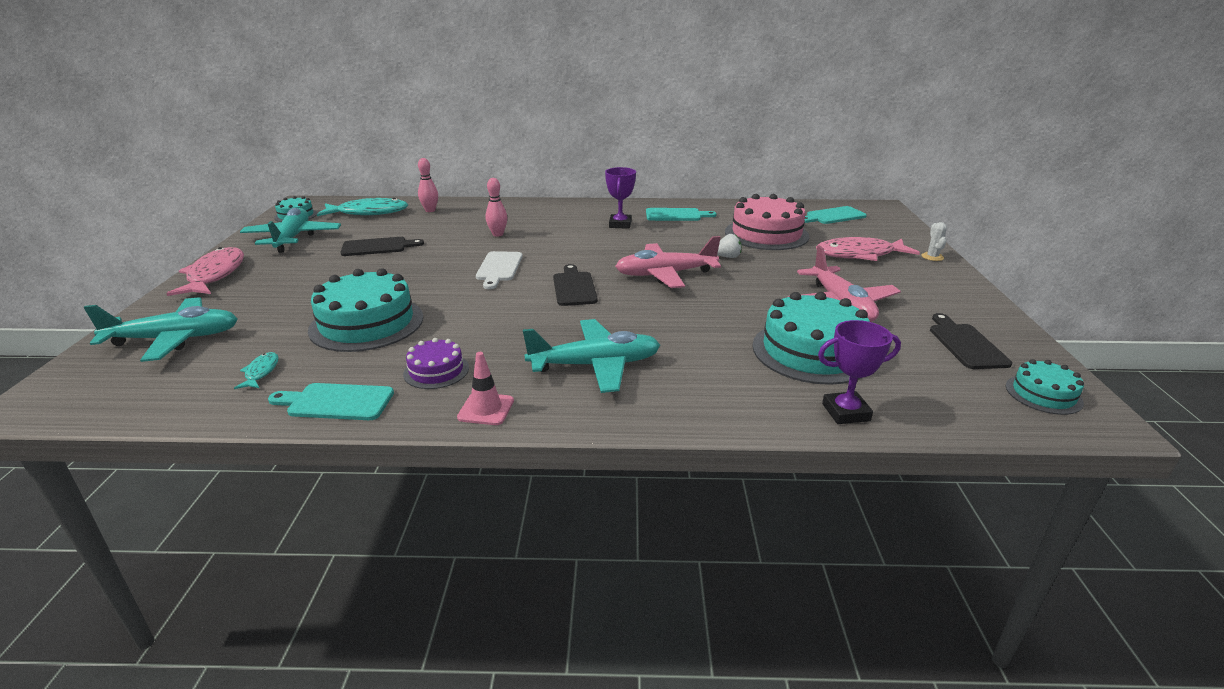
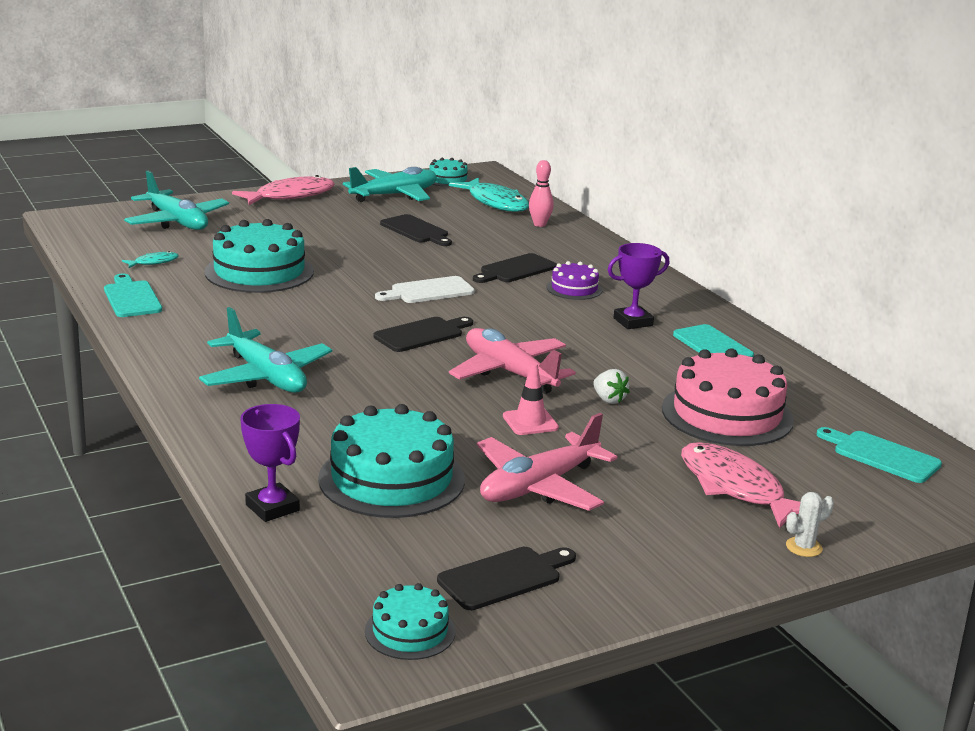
camera: 60 degrees right, 5 degrees down
(436, 371) = (203, 317): purple cake -> purple cake (574, 288)
(486, 409) = (160, 350): pink traffic cone -> pink traffic cone (530, 422)
(498, 234) = (515, 270): pink bowling pin -> black cutting board

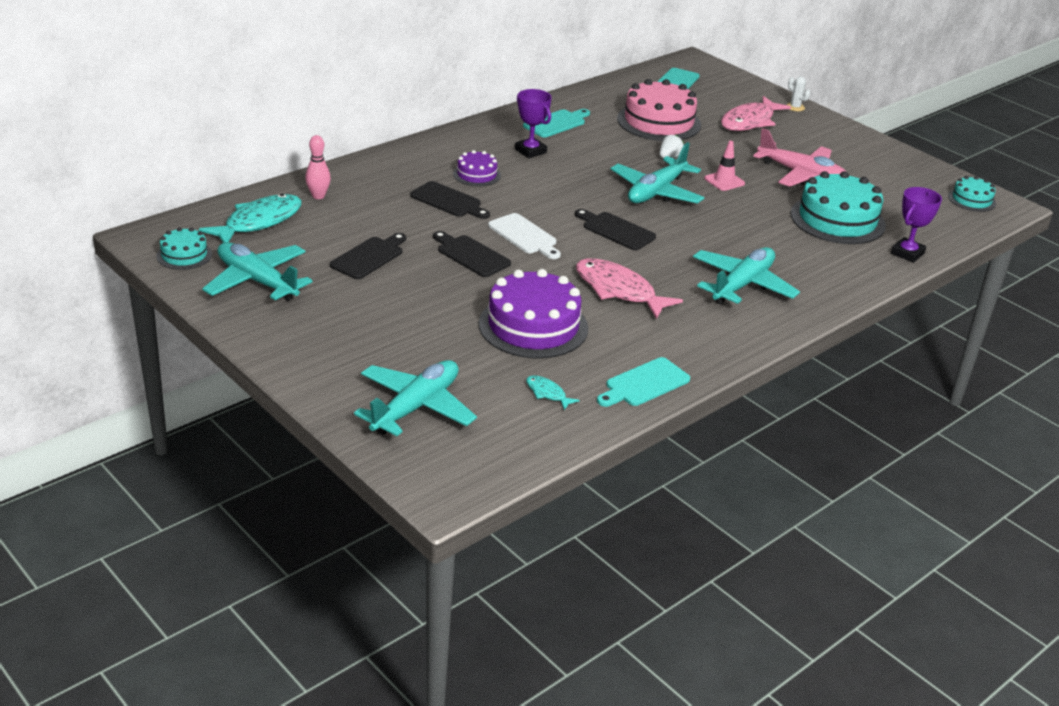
camera: 105 degrees left, 10 degrees up
(259, 272) = (533, 326): turquoise cake -> purple cake
(290, 196) = (287, 347): pink fish -> pink fish (618, 290)
(504, 577) = (901, 179): black cutting board -> black cutting board (471, 255)
(509, 372) = (656, 192): pink plane -> turquoise plane

